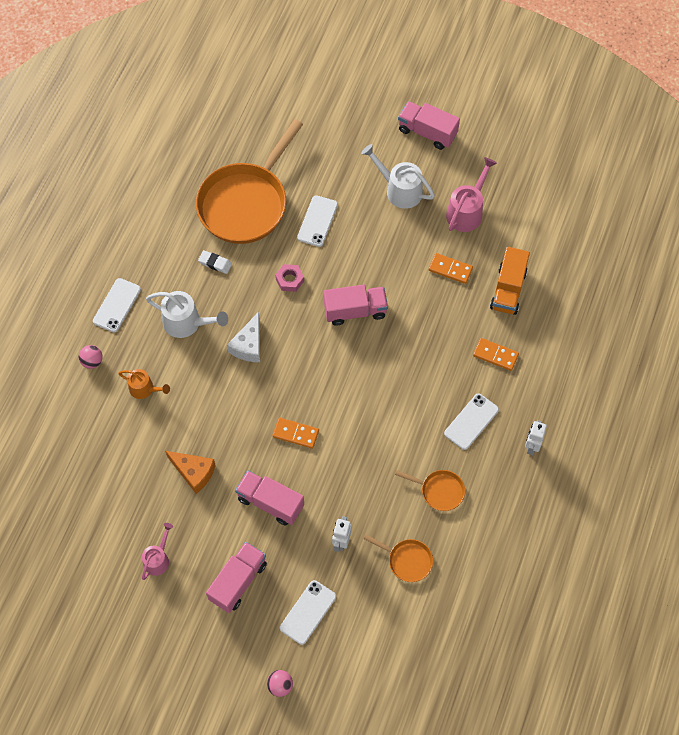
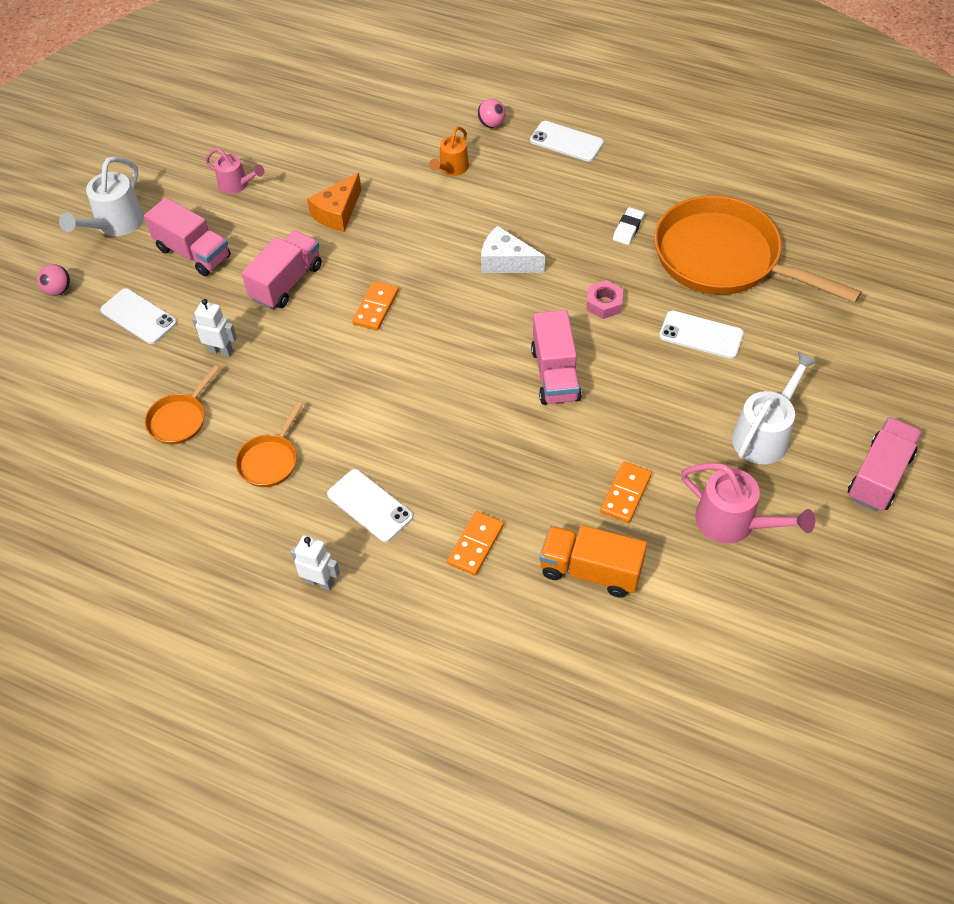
camera: 95 degrees right, 10 degrees down
(187, 323) = (540, 204): white watering can -> white watering can (115, 224)

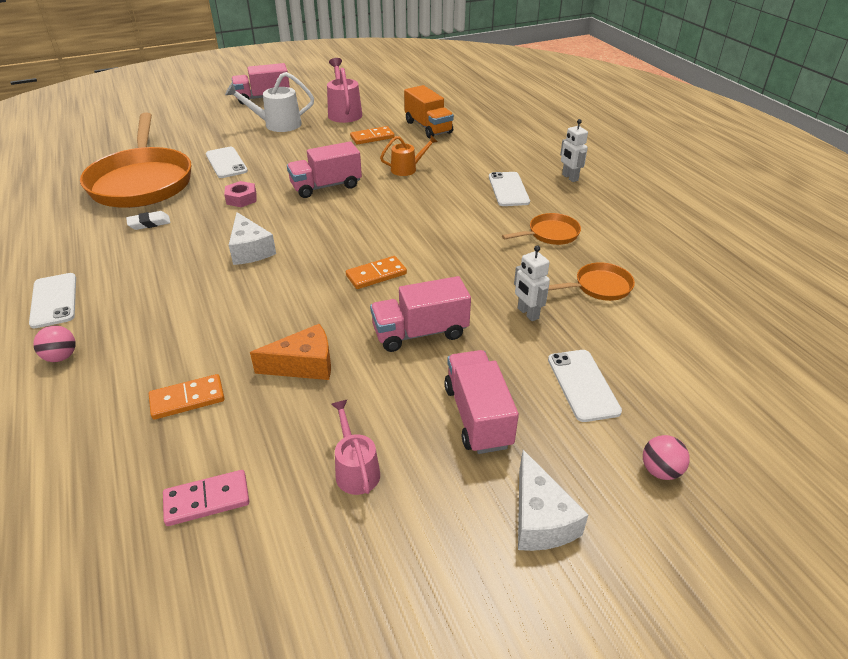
camera: 140 degrees left, 15 degrees down
(115, 224) = (540, 519): white watering can -> white cheese
(297, 129) = (207, 500): none -> pink domino
(451, 168) = (161, 339): orange watering can -> orange watering can (407, 169)
(475, 544) = (470, 154): orange domino -> orange domino (187, 399)
(555, 374) = (326, 186): pink truck -> pink truck turned 150 degrees counterclockwise

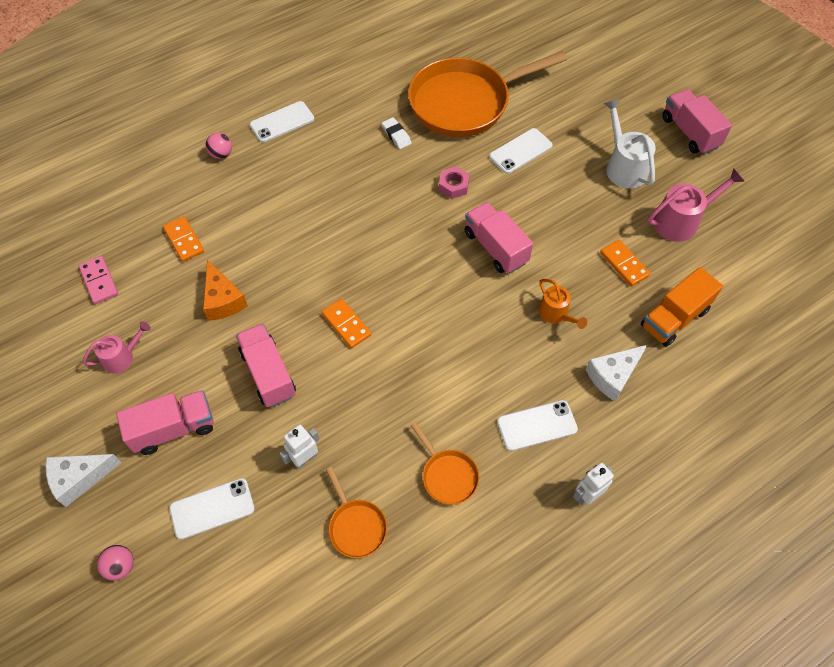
camera: 80 degrees right, 20 degrees up
(250, 250) = (368, 220): white cheese -> white cheese (613, 376)

